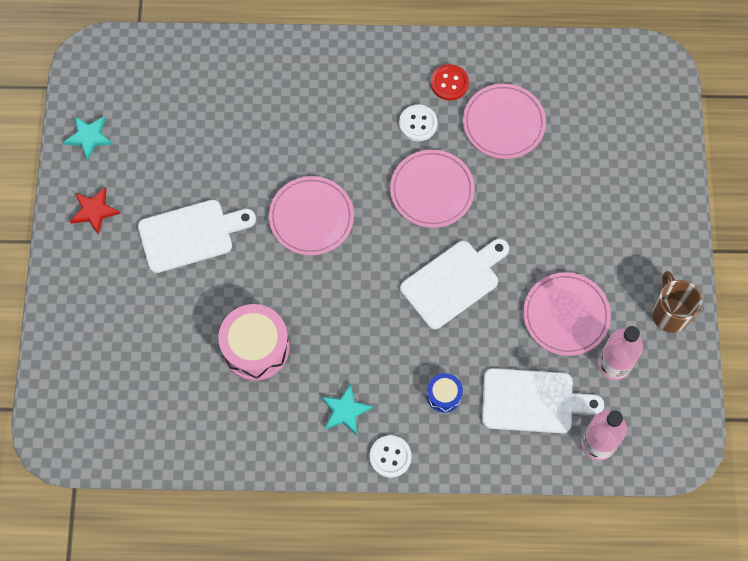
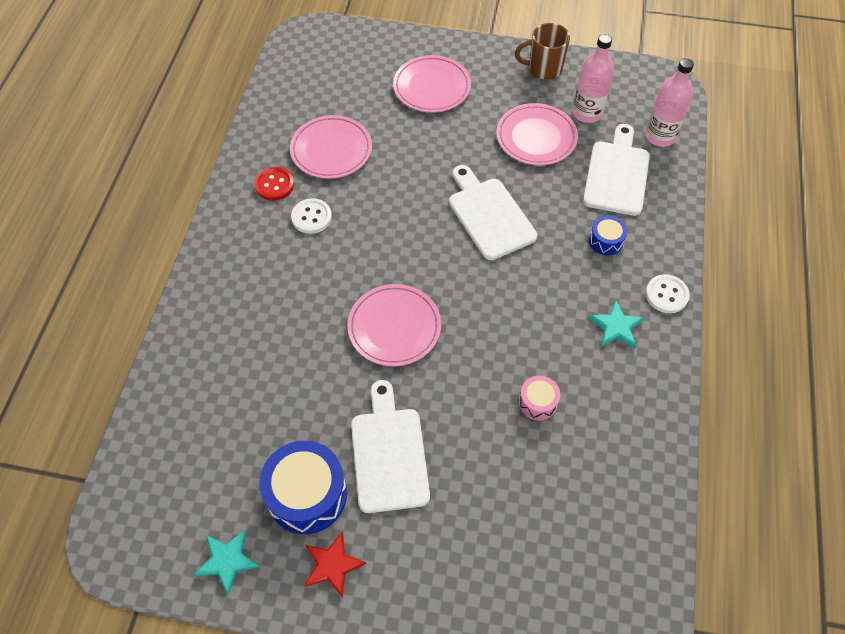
camera: 80 degrees left, 10 degrees down
(147, 180) = (307, 494): none -> blue drum
(255, 348) = (537, 402): pink drum -> pink drum, size x0.51
(432, 190) = (388, 217): pink plate -> pink plate (432, 87)

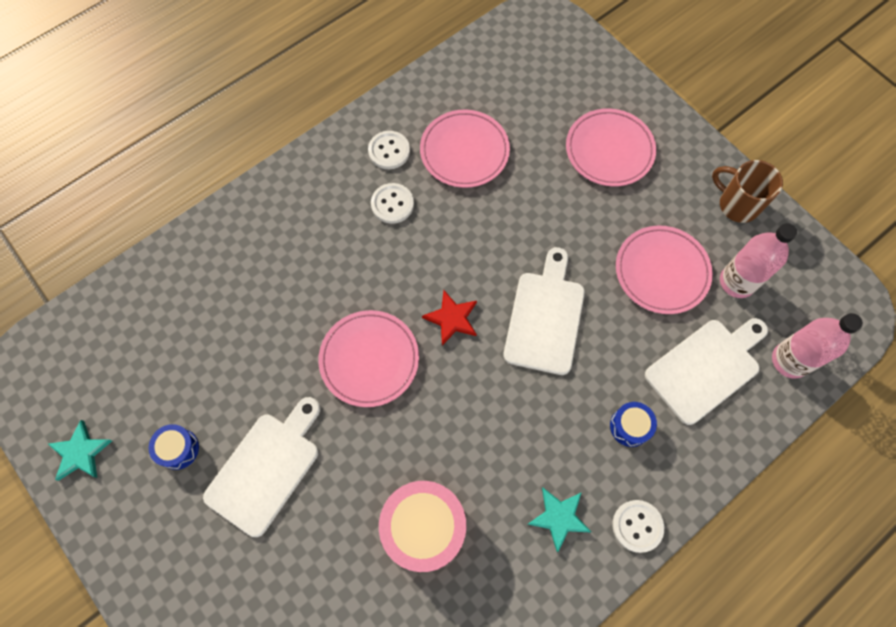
camera: 40 degrees right, 10 degrees up
(274, 185) = (389, 151): red button -> white button
(307, 494) = (178, 449): blue drum -> blue drum, size x0.51
(332, 565) = (145, 524): red star -> red star (452, 318)
(537, 402) = (424, 528): pink drum -> pink drum, size x1.95

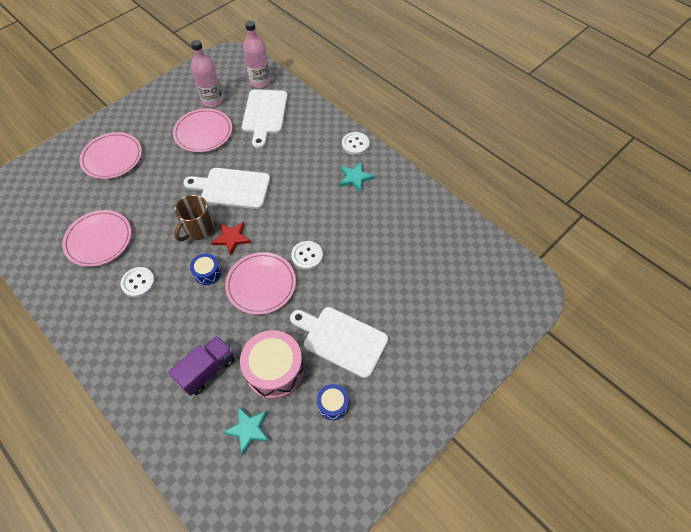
camera: 95 degrees left, 10 degrees down
(80, 452) = (341, 482): turquoise star -> turquoise star (248, 429)
(255, 293) = (207, 370): none -> purple truck
(389, 151) = (90, 290): white button -> white button (307, 256)
(424, 528) = (369, 243): pink drum -> pink drum (274, 370)
(630, 426) = (300, 147): blue drum -> blue drum (207, 273)
(706, 368) = (264, 114): white cutting board -> white cutting board turned 135 degrees counterclockwise
(737, 204) = (161, 98): brown mug -> brown mug (199, 229)

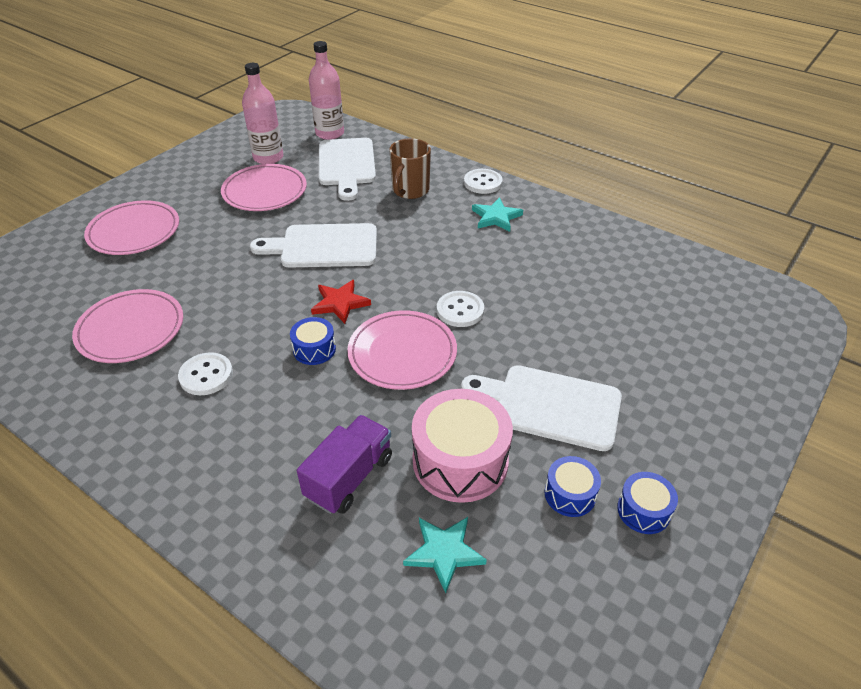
camera: 10 degrees left, 15 degrees down
(199, 229) = (287, 299): brown mug -> brown mug (410, 190)
(373, 423) = (643, 510): none -> blue drum

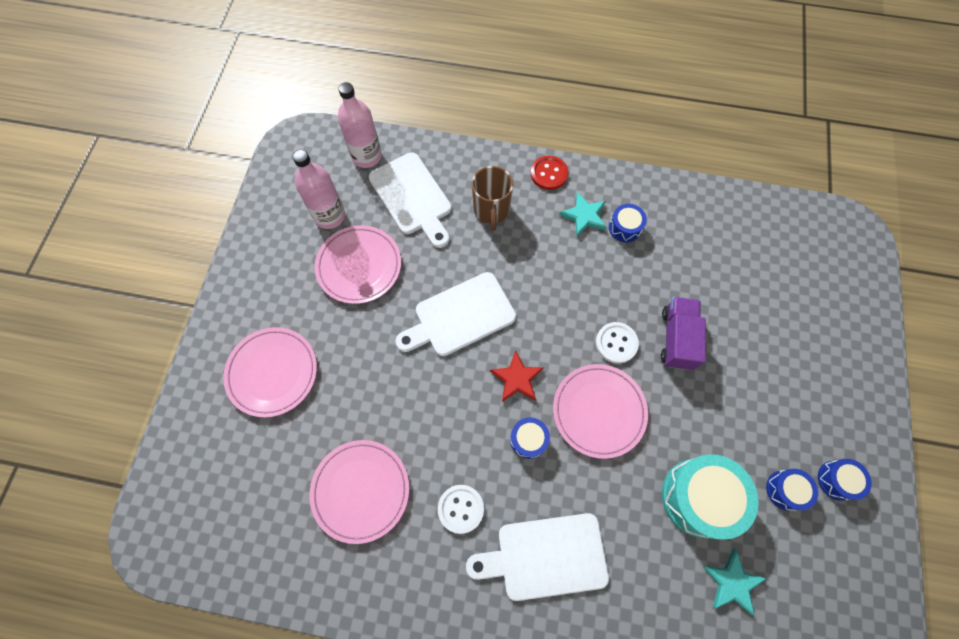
camera: 25 degrees left, 25 degrees up
(349, 477) = (632, 552): purple truck -> purple truck (676, 338)
(460, 461) = (699, 497): pink drum -> turquoise drum
(483, 183) = (549, 174): white button -> red button
(531, 235) = (624, 227): none -> blue drum
(550, 406) = (733, 413): white cutting board -> white cutting board (545, 556)

